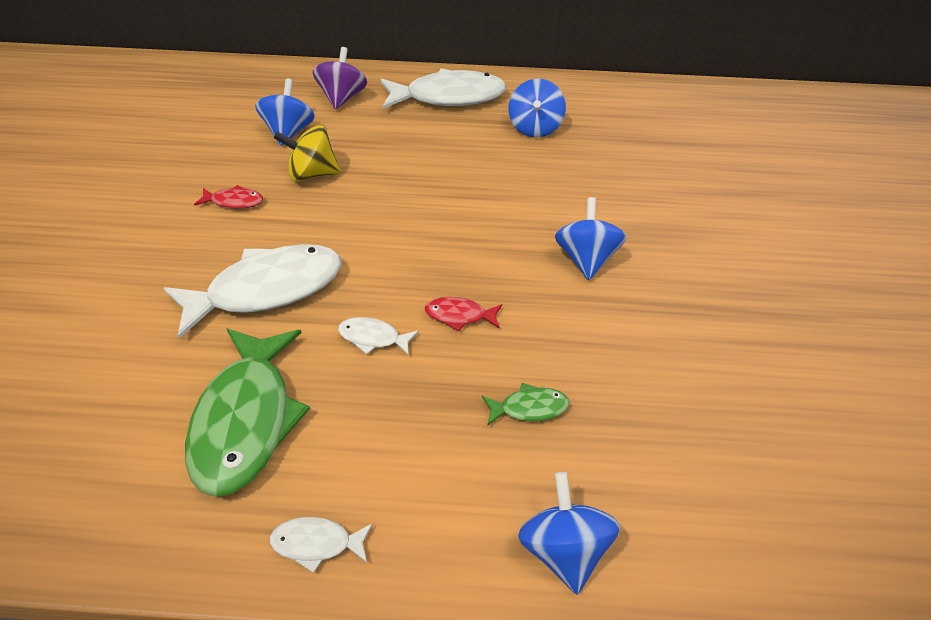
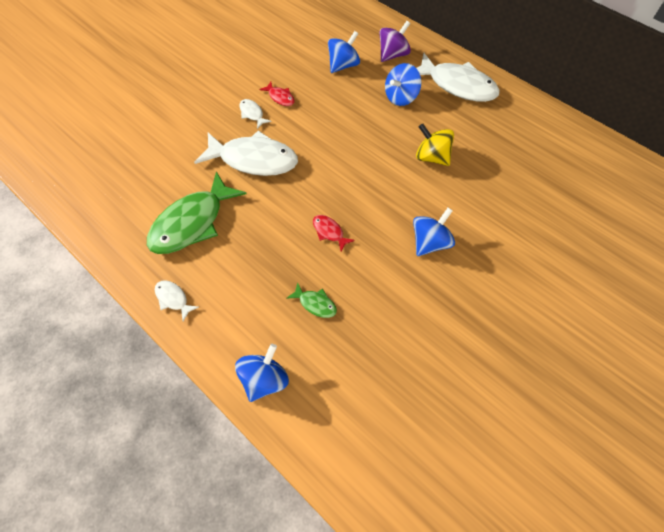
camera: 40 degrees right, 15 degrees up
(312, 174) = (332, 101): yellow spinning top -> yellow spinning top (431, 157)
(373, 338) = (278, 217): white fish -> white fish (252, 114)
(534, 128) = (490, 136): blue spinning top -> blue spinning top (400, 97)

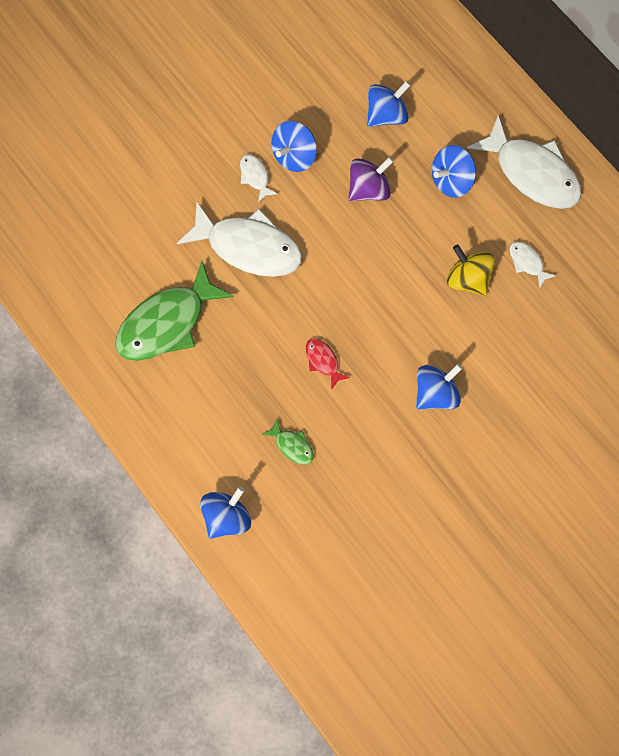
camera: 10 degrees right, 10 degrees up
(173, 299) = (139, 414): white fish -> white fish (527, 262)
(280, 97) = (294, 156): red fish -> blue spinning top
(393, 55) = (458, 107): purple spinning top -> purple spinning top (369, 189)

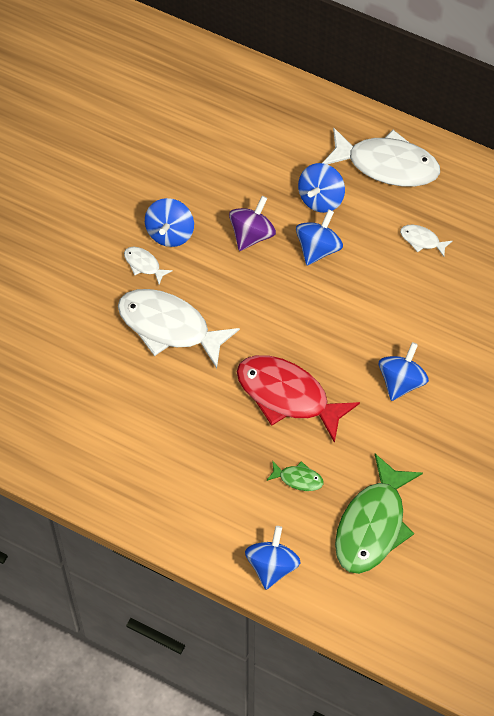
camera: 25 degrees left, 10 degrees down
(167, 323) = (129, 422): green fish -> green fish (373, 525)
(248, 247) = (169, 327): white fish -> white fish turned 150 degrees counterclockwise
(323, 361) = (288, 396): red fish -> red fish, size x2.29
(386, 115) = (234, 166): blue spinning top -> blue spinning top (318, 248)
(468, 279) = (378, 274): yellow spinning top -> none

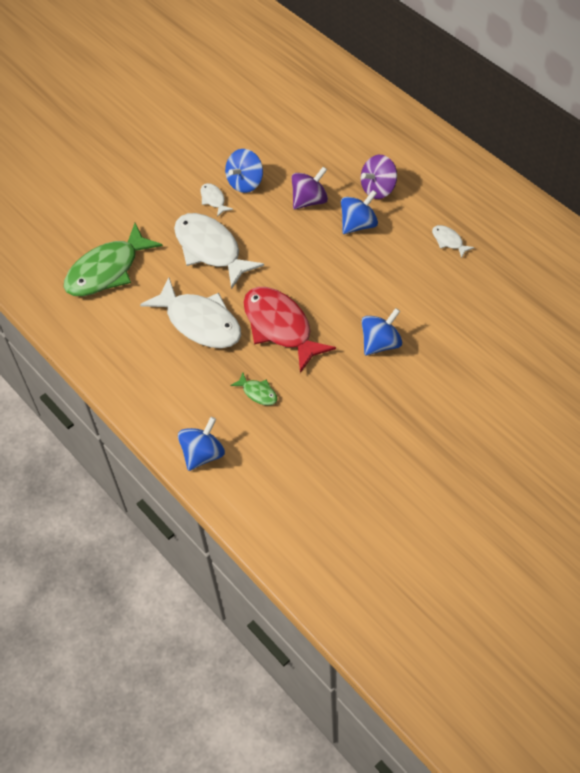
camera: 25 degrees right, 5 degrees down
(321, 199) = (378, 189): blue spinning top -> purple spinning top
(373, 525) = (303, 448): green fish -> green fish (107, 270)
(387, 165) = (445, 178): white fish -> white fish (200, 322)

